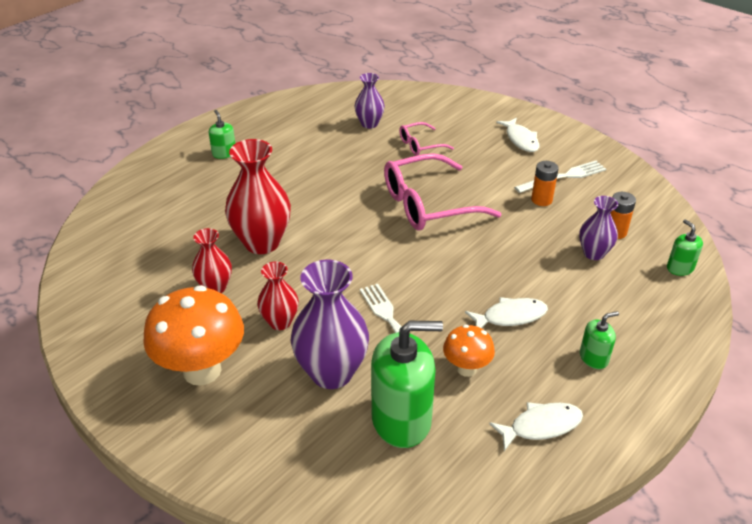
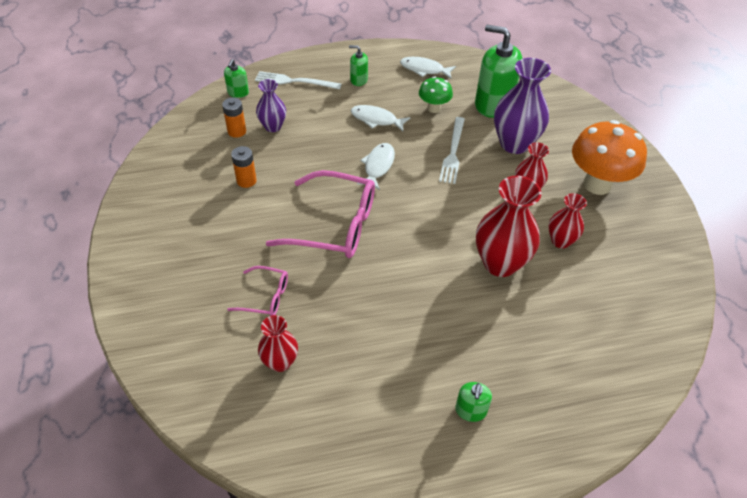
camera: 145 degrees left, 10 degrees up
(369, 124) = (280, 362): purple vase -> red vase
(466, 369) = (434, 108): orange mushroom -> green mushroom
(520, 140) = (173, 247): white fish -> white fish (378, 166)
(563, 177) = (200, 190): white fork -> white fork (294, 81)

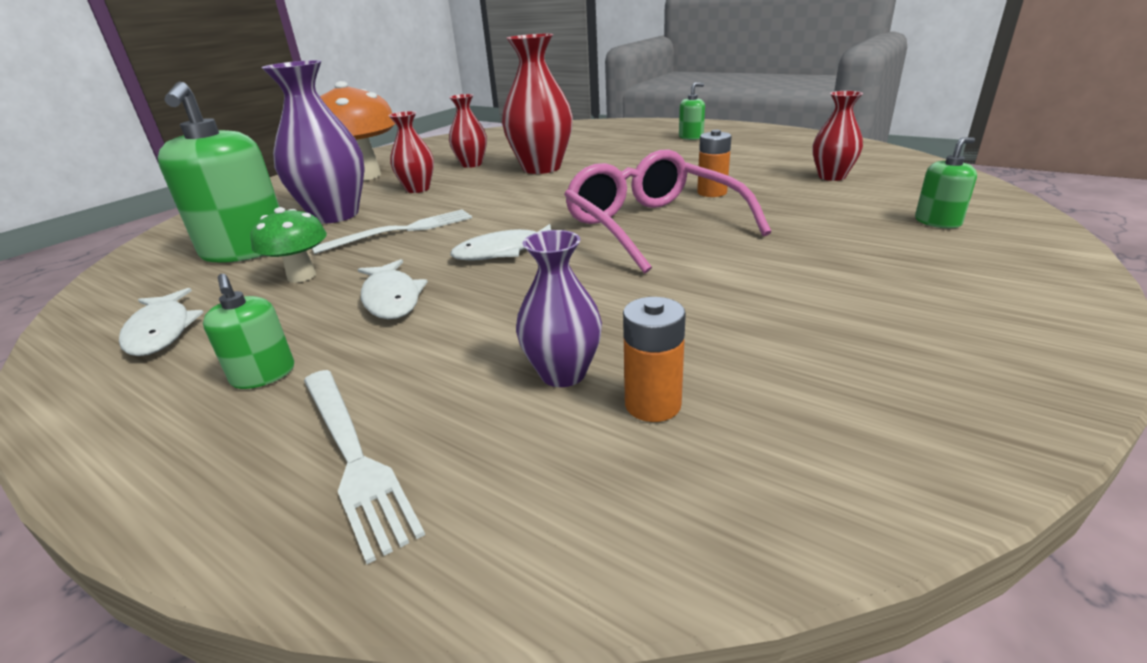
camera: 130 degrees left, 20 degrees down
(238, 92) = (522, 522): green soap dispenser -> green soap dispenser (937, 222)
(246, 181) = (726, 310): orange battery -> orange battery (712, 192)
(265, 297) = (811, 207): pink glasses -> none

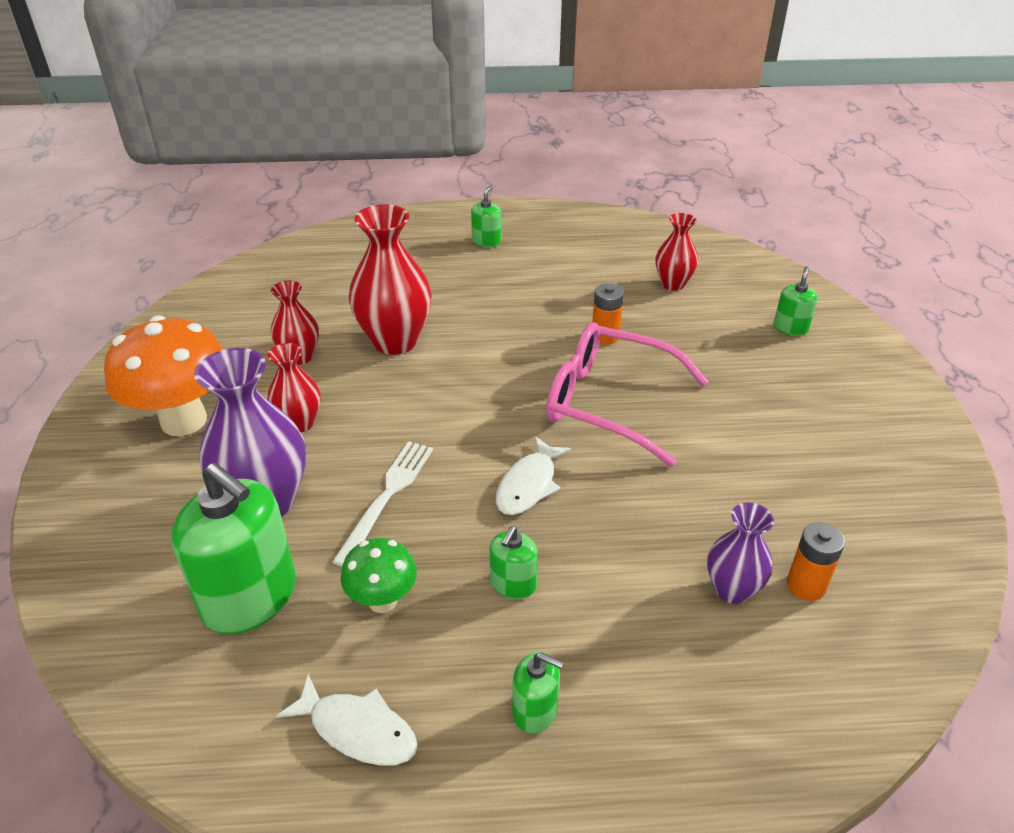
camera: 40 degrees left, 10 degrees up
(353, 456) = (699, 724): white fork -> none
(391, 298) = (513, 584): white fish -> green soap dispenser

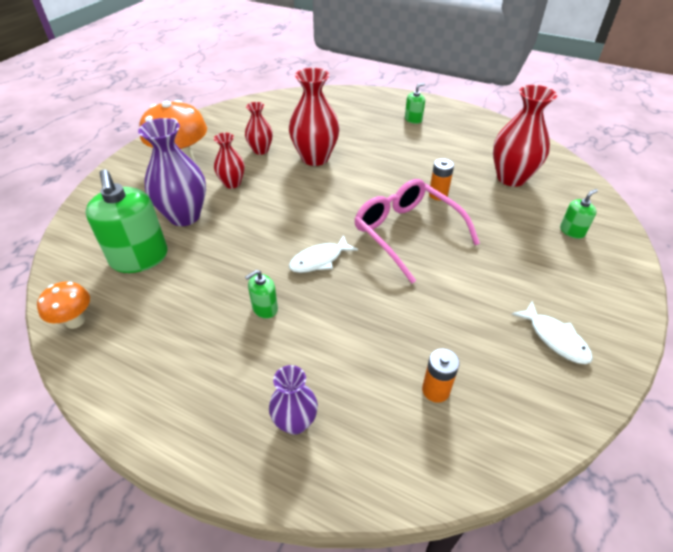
camera: 30 degrees right, 5 degrees up
(231, 744) = (75, 321): none -> orange mushroom
(357, 730) = (130, 343): white fish -> white fish (555, 338)
(382, 600) = (195, 287): green mushroom -> none
(387, 497) = (241, 236): white fork -> none
(535, 710) = (218, 378): green soap dispenser -> none
(673, 284) = (511, 178): red vase -> red vase, size x1.75
(732, 589) = (385, 370): purple vase -> purple vase (295, 422)

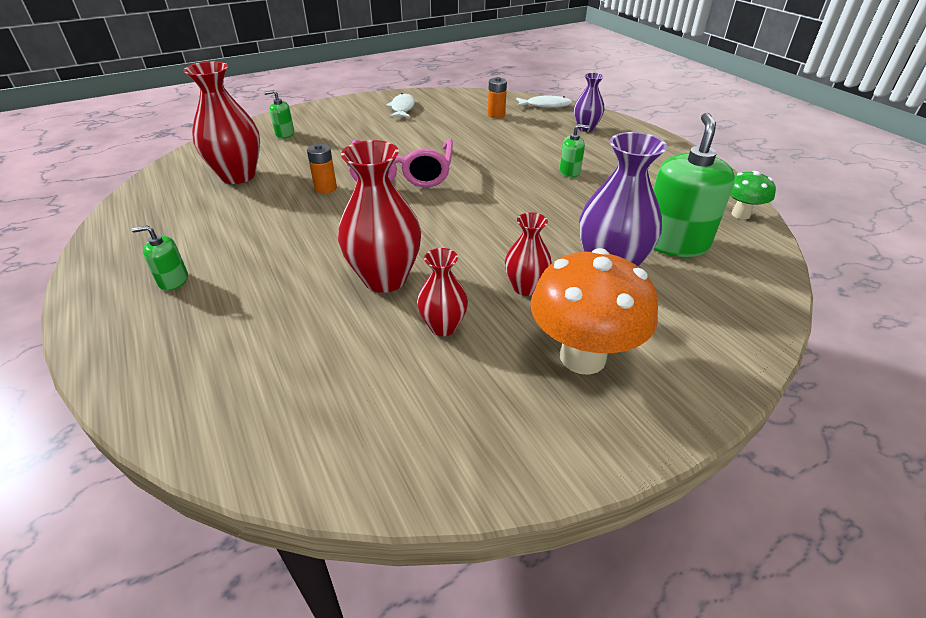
camera: 145 degrees left, 5 degrees down
(75, 321) = (740, 214): orange mushroom -> green mushroom
(319, 260) = (498, 183): white fish -> white fish (545, 105)

